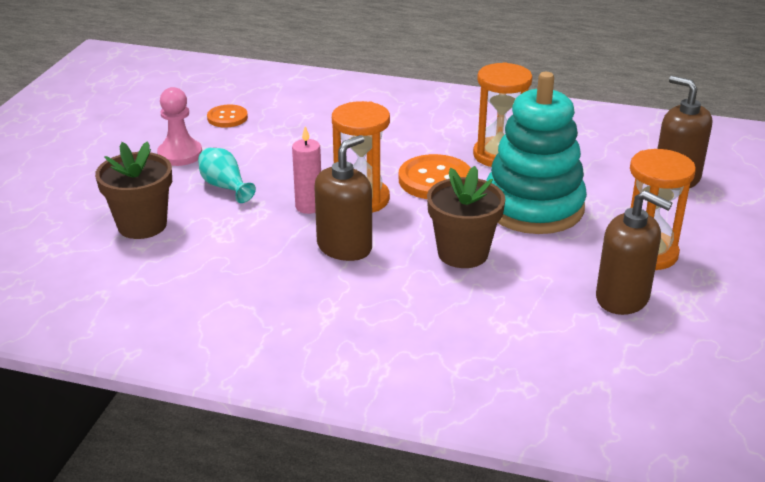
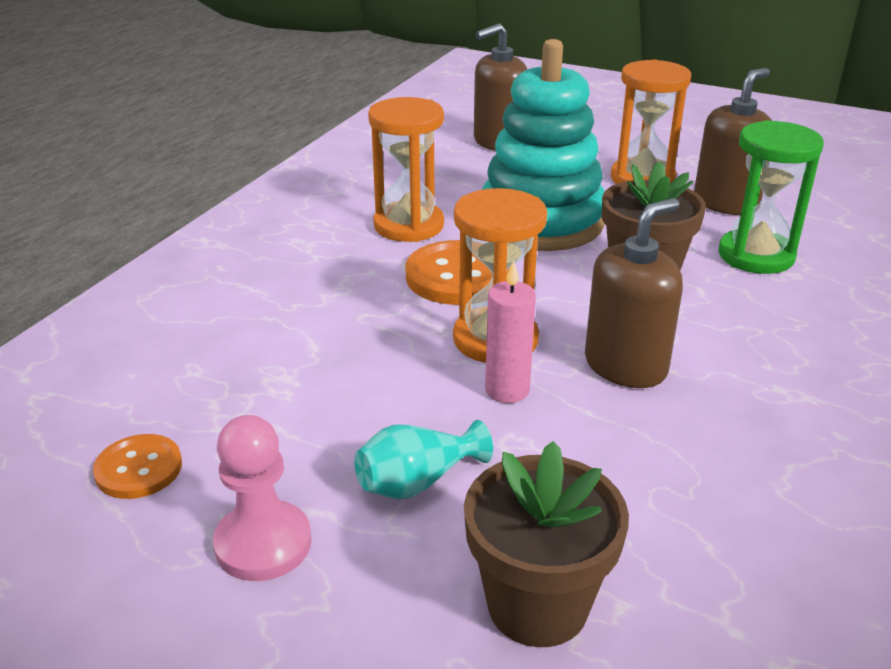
camera: 80 degrees left, 0 degrees up
(344, 247) = (625, 366): brown soap dispenser -> brown soap dispenser turned 90 degrees clockwise
(525, 309) = (756, 256): none -> green hourglass

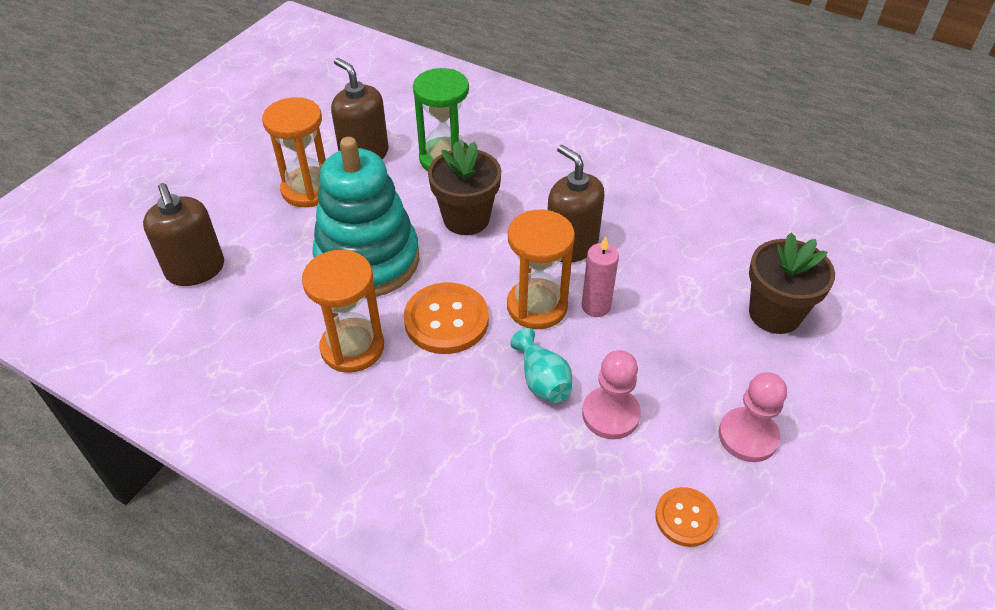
camera: 85 degrees left, 15 degrees up
(312, 404) = (610, 414): none -> pink pawn
(417, 482) = (687, 358): turquoise vase -> turquoise vase (542, 380)

